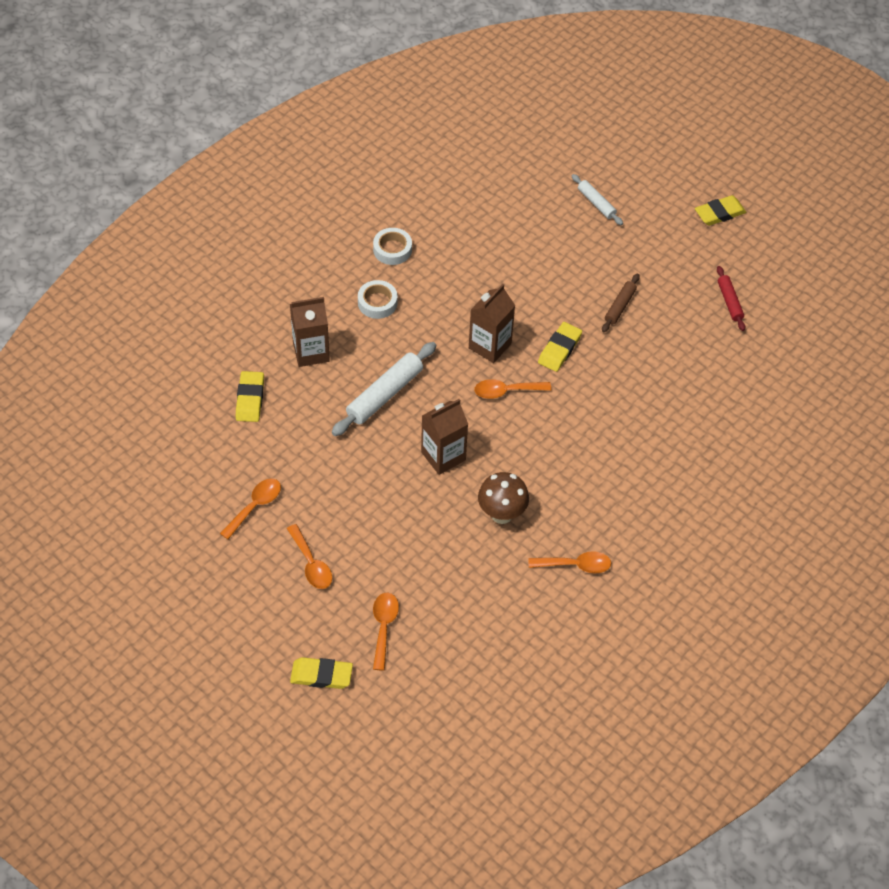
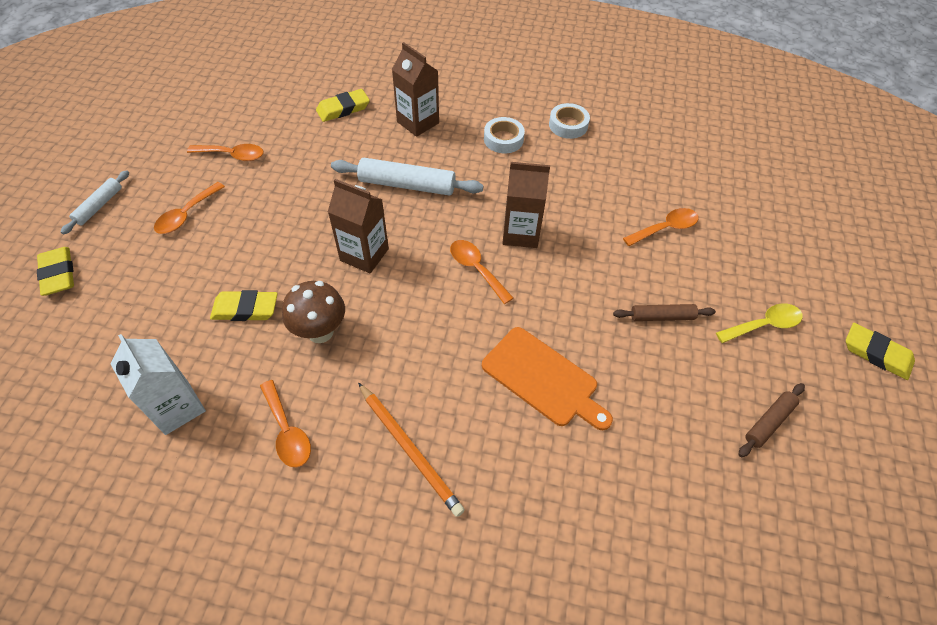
camera: 60 degrees right, 0 degrees up
(384, 627) = (133, 296): orange spoon -> orange spoon (665, 228)
(514, 626) = (177, 408): none -> white carton
(559, 349) = (562, 289): yellow eraser -> yellow eraser (245, 309)
(596, 203) = (767, 239): white rolling pin -> white rolling pin (99, 206)
(625, 401) = (543, 378): none -> orange cutting board
(632, 501) = (409, 449): none -> orange pencil
(662, 255) = (763, 325): none -> yellow spoon
(729, 302) = (768, 422): red rolling pin -> brown rolling pin

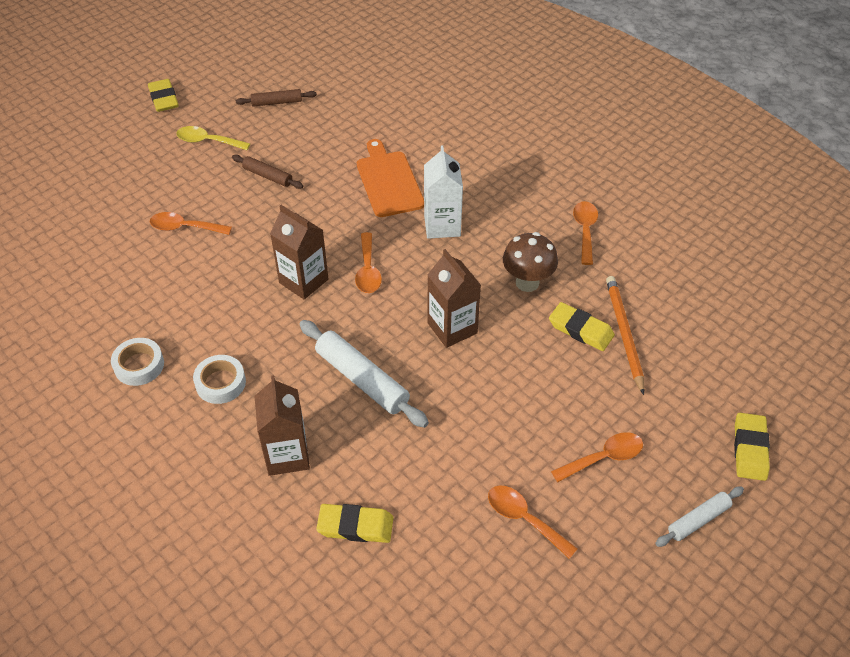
camera: 145 degrees left, 5 degrees down
(177, 408) = (660, 280): white carton -> white carton (442, 225)
(409, 449) = (508, 186): orange pencil -> orange pencil (624, 334)

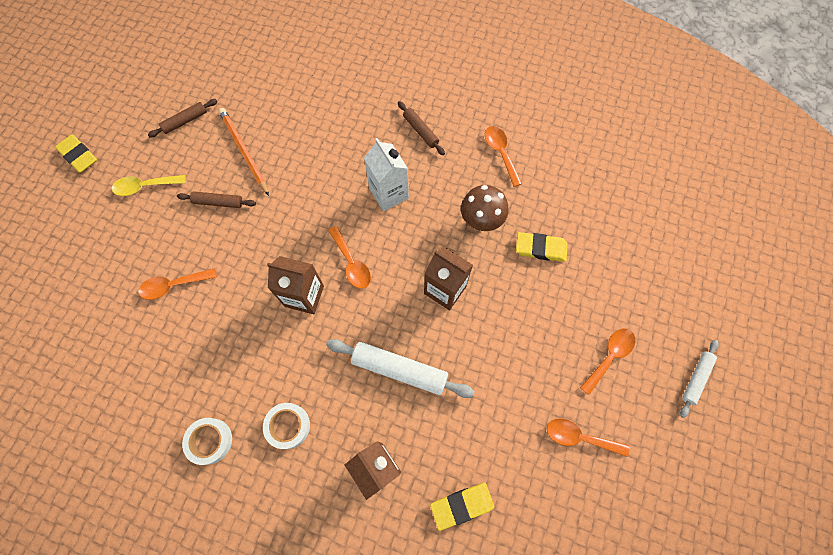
camera: 25 degrees left, 20 degrees up
(388, 181) = (323, 167): orange cutting board -> none
(508, 184) = (420, 131): none -> brown rolling pin
(624, 334) = (573, 238): orange pencil -> orange pencil (244, 151)
(750, 449) = (703, 301): yellow eraser -> none

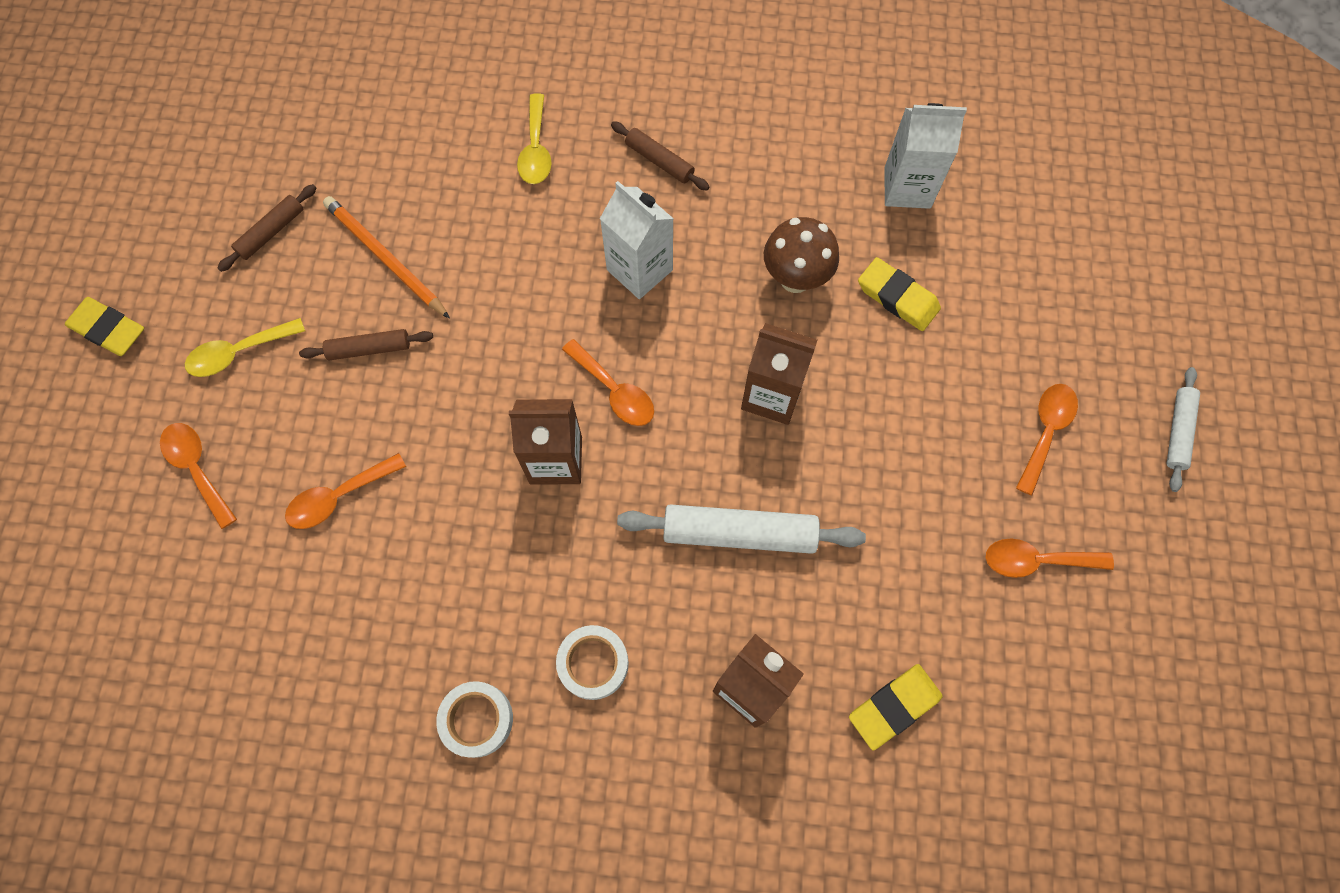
camera: 15 degrees left, 0 degrees up
(350, 107) = (536, 149): none -> yellow spoon
(501, 153) = (794, 167): orange spoon -> orange spoon (198, 469)
(540, 248) = (897, 297): yellow eraser -> yellow eraser turned 45 degrees clockwise
(567, 182) = (907, 188): none -> white carton

